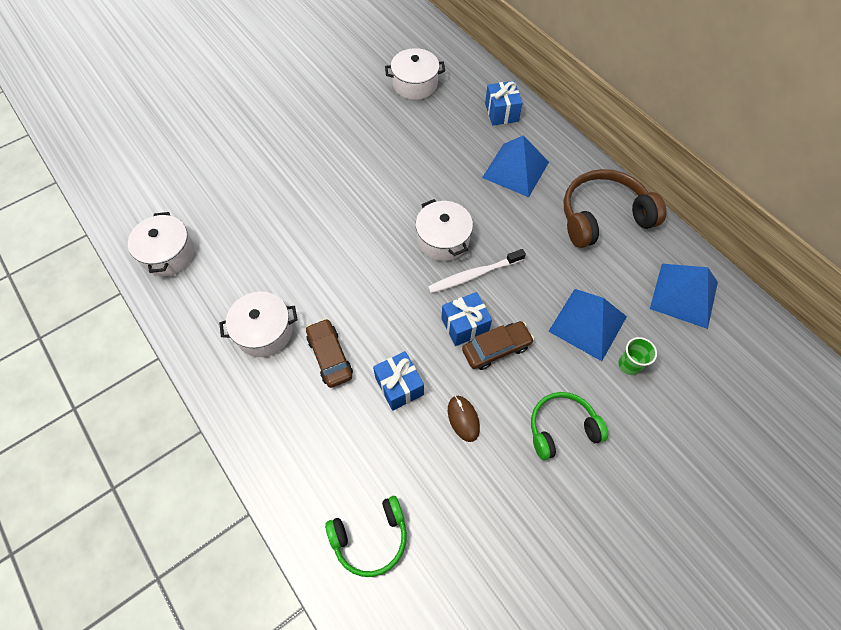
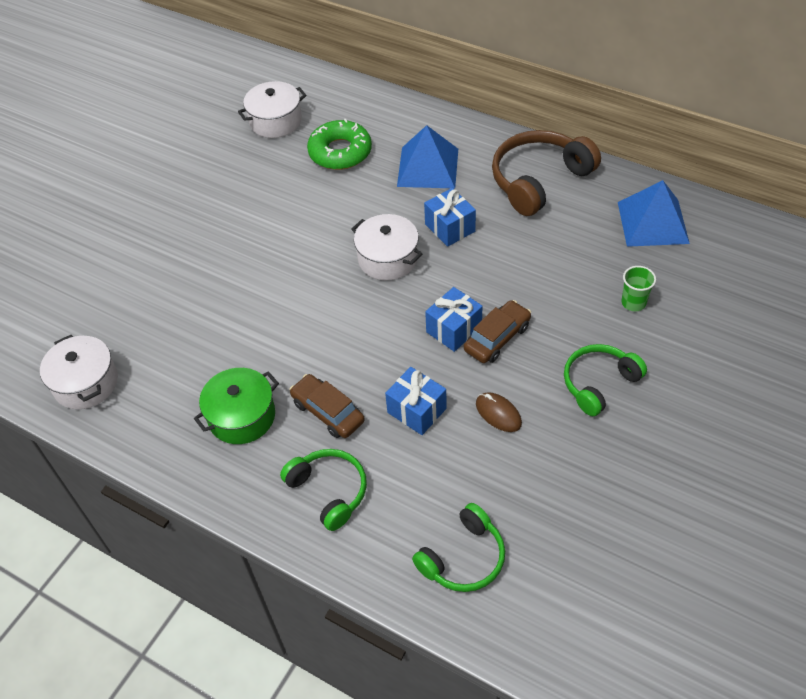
camera: 20 degrees left, 10 degrees down
(264, 331) = (242, 416): white pot -> green pot
(297, 427) = (329, 491): none -> green headphones
(452, 130) = (340, 152): none -> green donut
(474, 275) = (438, 280): white toothbrush -> none
(501, 112) = (384, 118): blue gift -> blue gift (450, 228)
(587, 324) = (575, 282): blue pyramid -> none

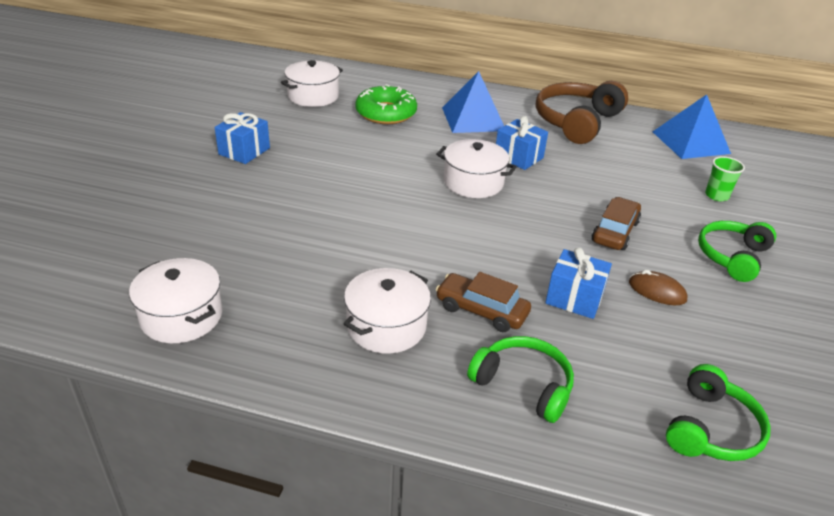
camera: 20 degrees left, 15 degrees down
(242, 416) = (386, 326): green pot -> white pot
(453, 329) = (569, 229): blue gift -> blue gift (244, 151)

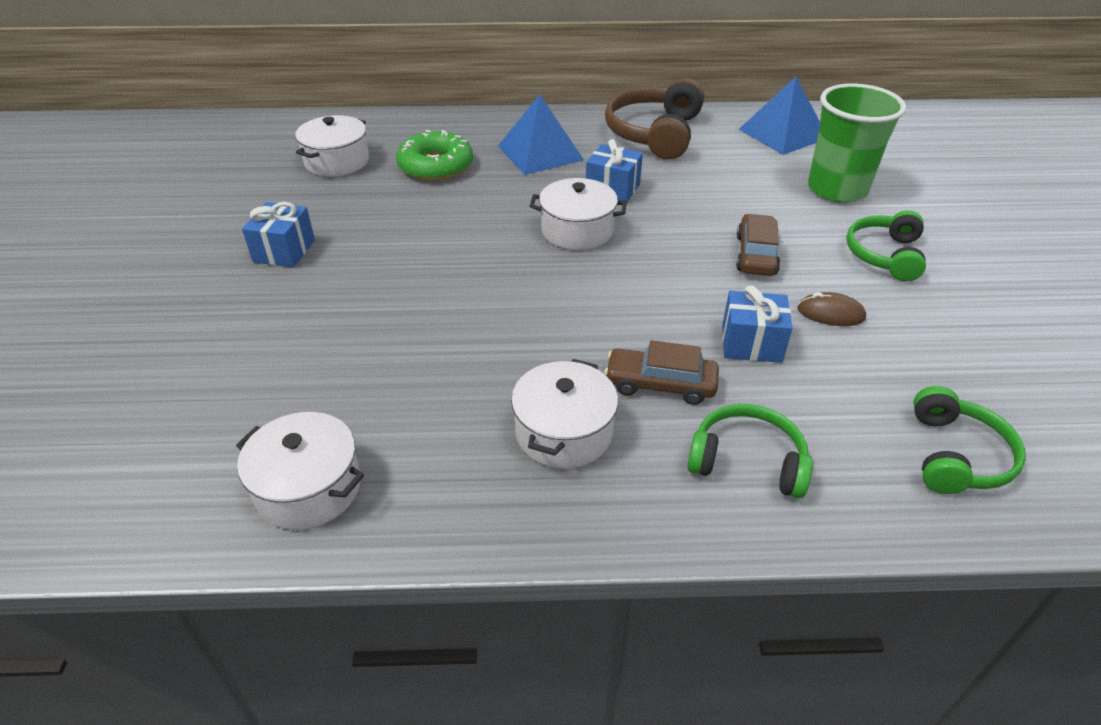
camera: 15 degrees left, 5 degrees up
(716, 195) = (837, 189): green cup -> green cup, size x2.26

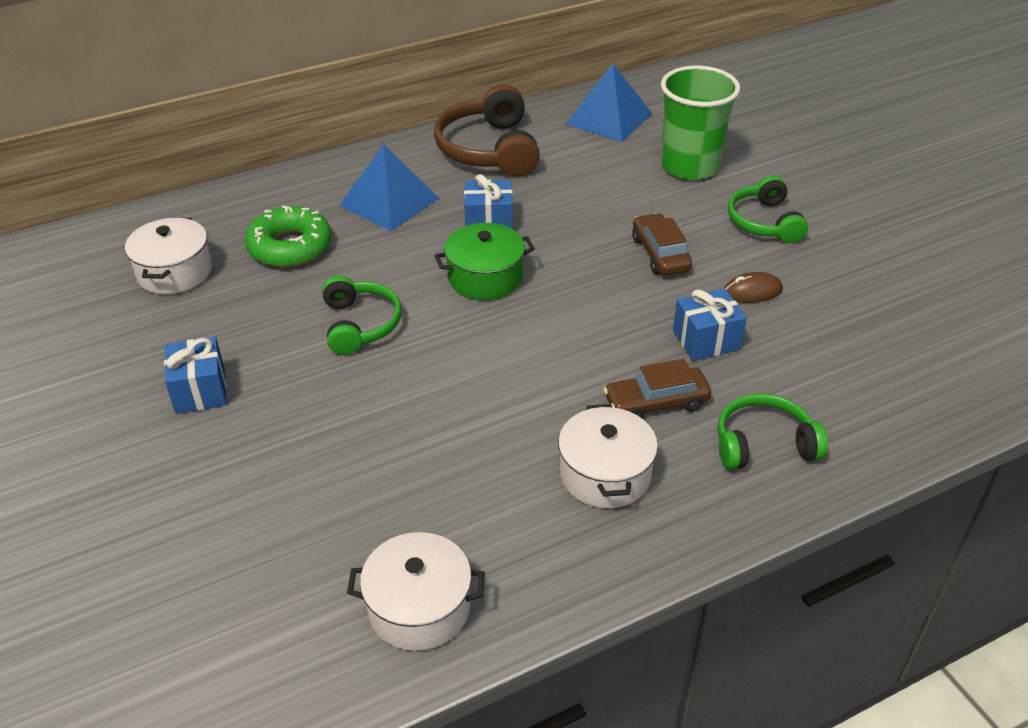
camera: 25 degrees left, 0 degrees up
(577, 231) = (485, 277): white pot -> green pot
(956, 456) = (907, 383): green headphones -> green headphones (360, 324)

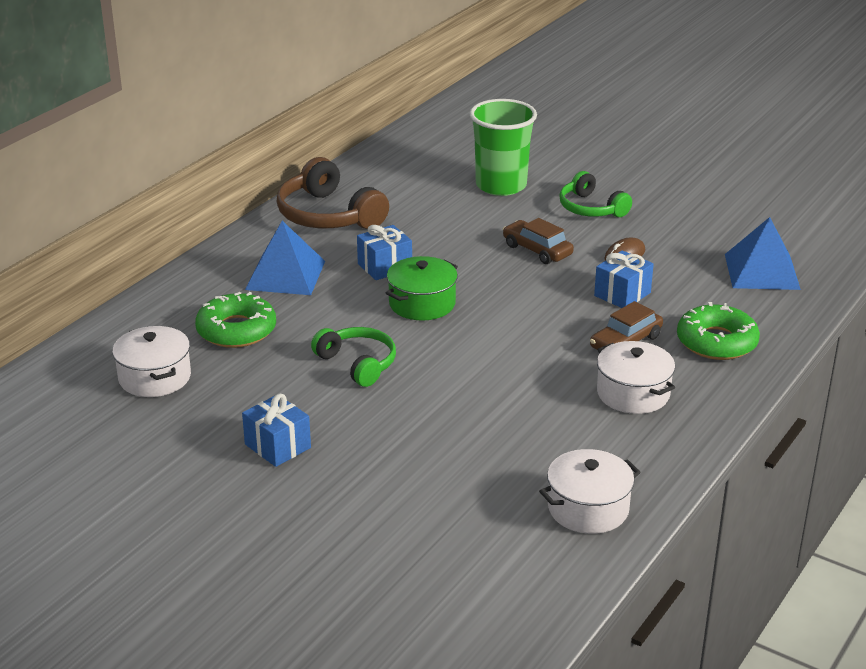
camera: 30 degrees left, 10 degrees down
(609, 118) = (403, 168): blue pyramid -> blue pyramid (762, 271)
(763, 444) = (716, 342): green headphones -> green donut

